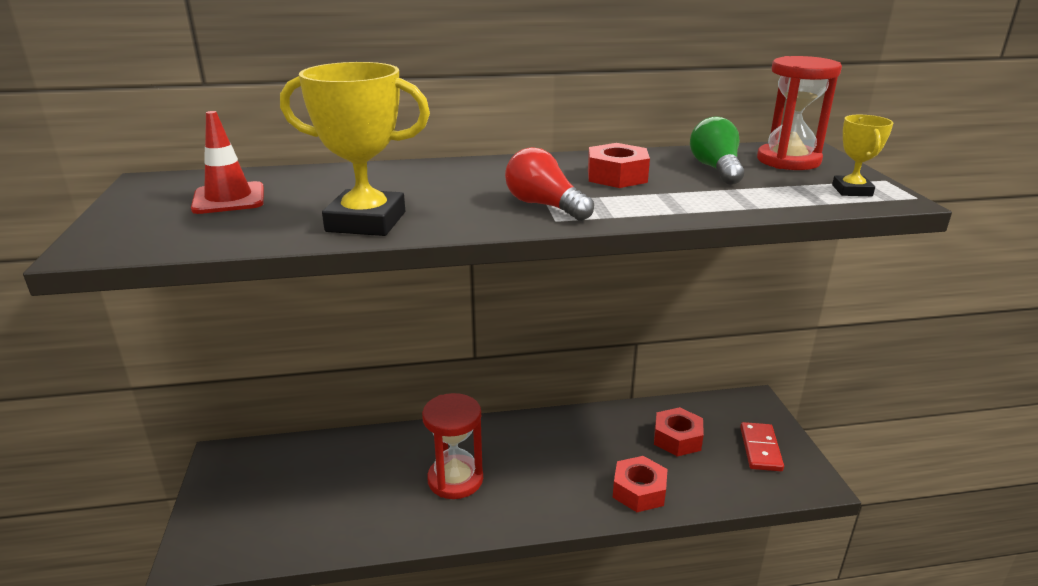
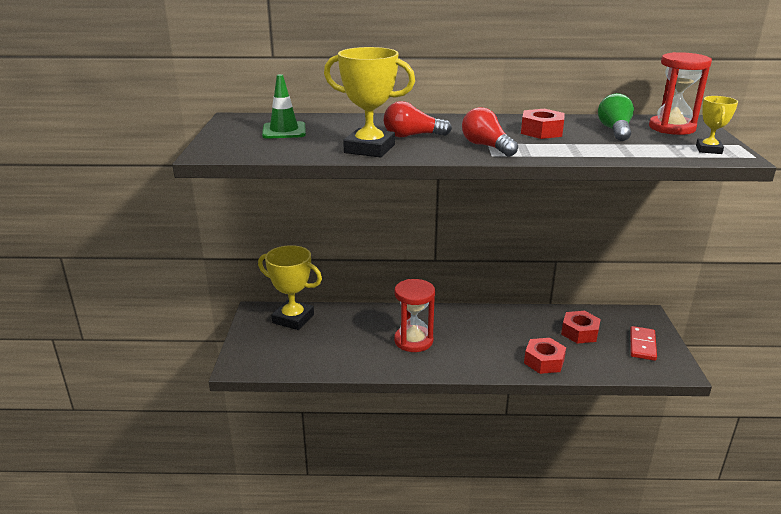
camera: 10 degrees right, 0 degrees up
(229, 199) = (284, 131): red traffic cone -> green traffic cone
(277, 463) = (293, 319): none -> yellow trophy
(431, 195) = (412, 136): none -> red light bulb

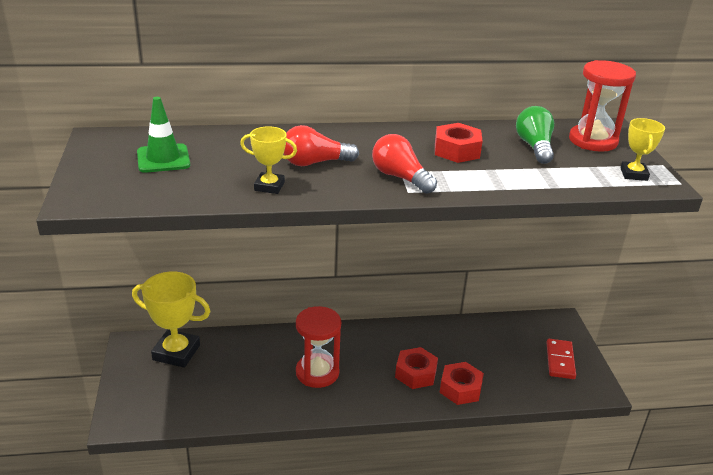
camera: 10 degrees left, 5 degrees up
(369, 149) = (269, 186): yellow trophy -> yellow trophy, size x0.54
(579, 332) = (494, 349): red nut -> red nut (415, 373)

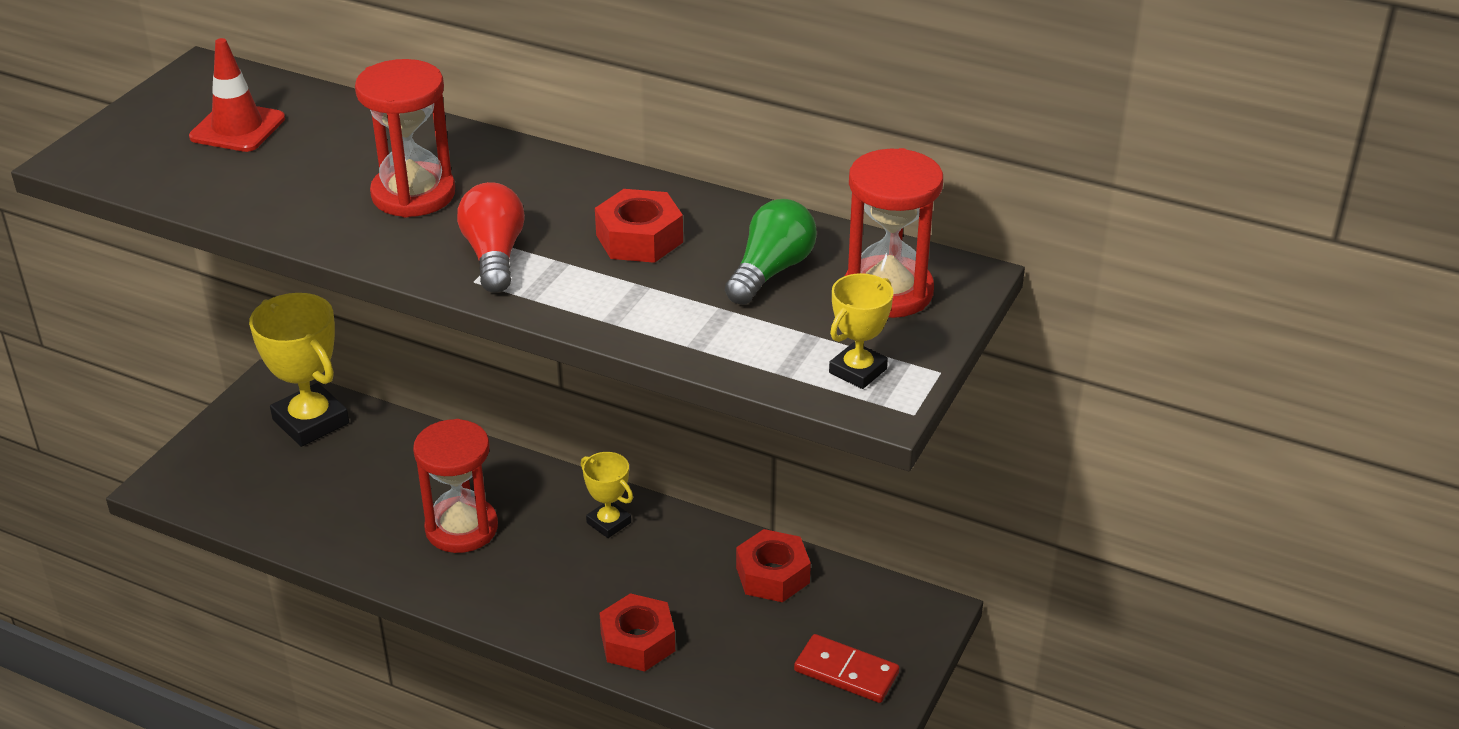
camera: 35 degrees right, 5 degrees up
(163, 159) = (237, 128): green traffic cone -> red traffic cone
(269, 186) = (309, 212): yellow trophy -> yellow trophy (609, 523)
(315, 163) = (413, 194): red light bulb -> red hourglass
(415, 373) = (597, 590): red nut -> red nut (772, 575)
(560, 360) = (846, 672): red domino -> red domino turned 75 degrees clockwise

